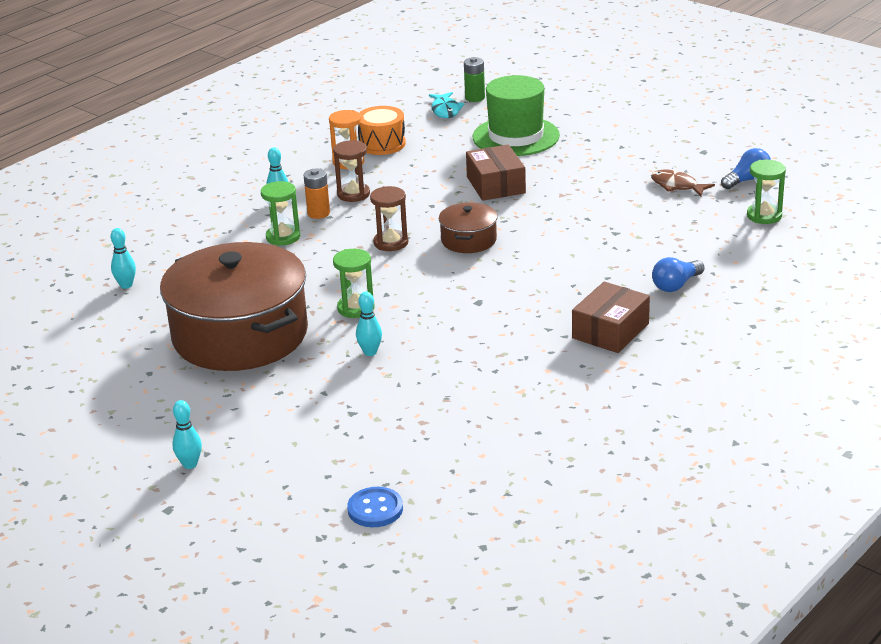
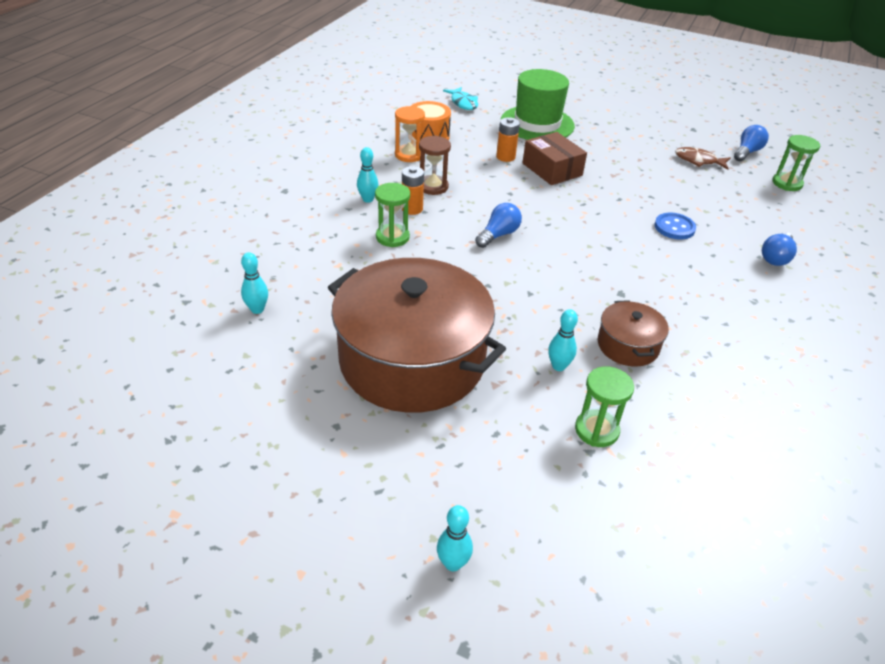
camera: 20 degrees left, 10 degrees up
(356, 308) = (511, 313): green hourglass -> green hourglass (596, 430)
(375, 509) = (707, 598): blue button -> blue button (674, 227)
(391, 243) = (498, 235): brown hourglass -> blue light bulb
(453, 170) = (505, 157): none -> orange battery
(468, 240) = (566, 226): brown pot -> brown pot (628, 345)
(475, 98) = (480, 91): green battery -> none
(610, 331) = (761, 313): brown box -> none

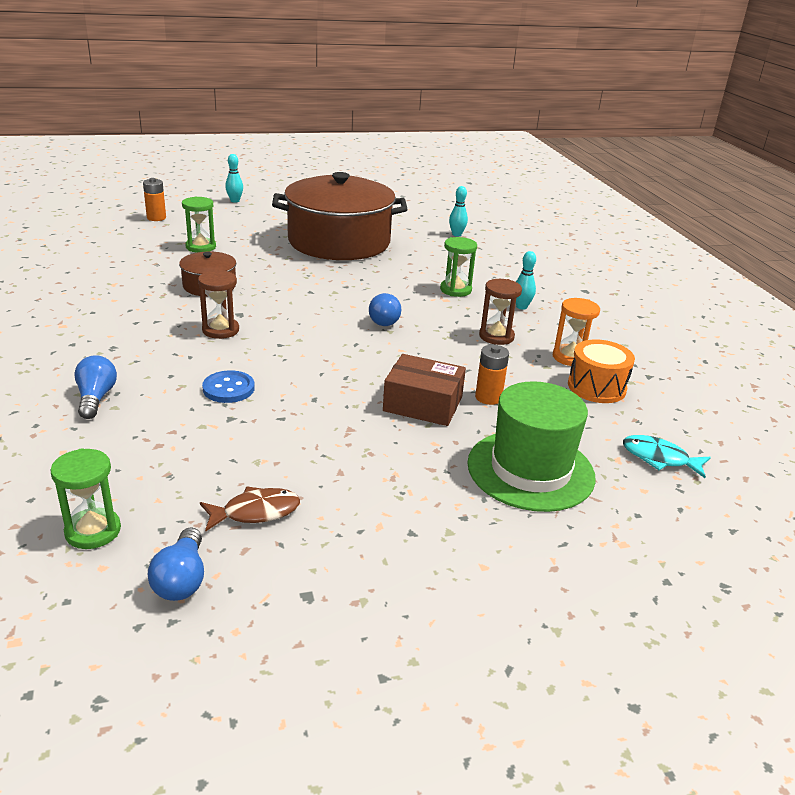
camera: 140 degrees right, 10 degrees down
(412, 209) = (478, 313): orange battery -> orange battery (156, 218)
(558, 366) = (248, 263): turquoise bowling pin -> none
(650, 281) = (220, 330): none -> brown hourglass

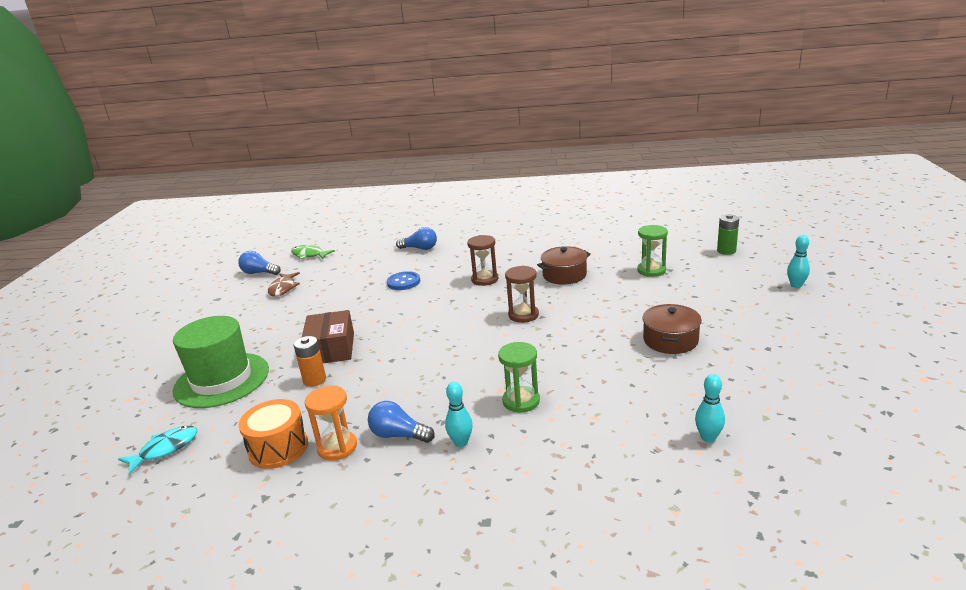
camera: 115 degrees right, 5 degrees down
(93, 531) = (309, 255): green hourglass -> green fish
(156, 218) = (726, 251): orange battery -> green battery
(339, 242) = (670, 340): brown pot -> brown pot, size x0.45
(384, 319) = (471, 348): blue light bulb -> blue light bulb (399, 435)
(423, 404) = (331, 349): brown box -> brown box turned 45 degrees counterclockwise
(496, 336) = (405, 407): brown hourglass -> brown hourglass (523, 315)

